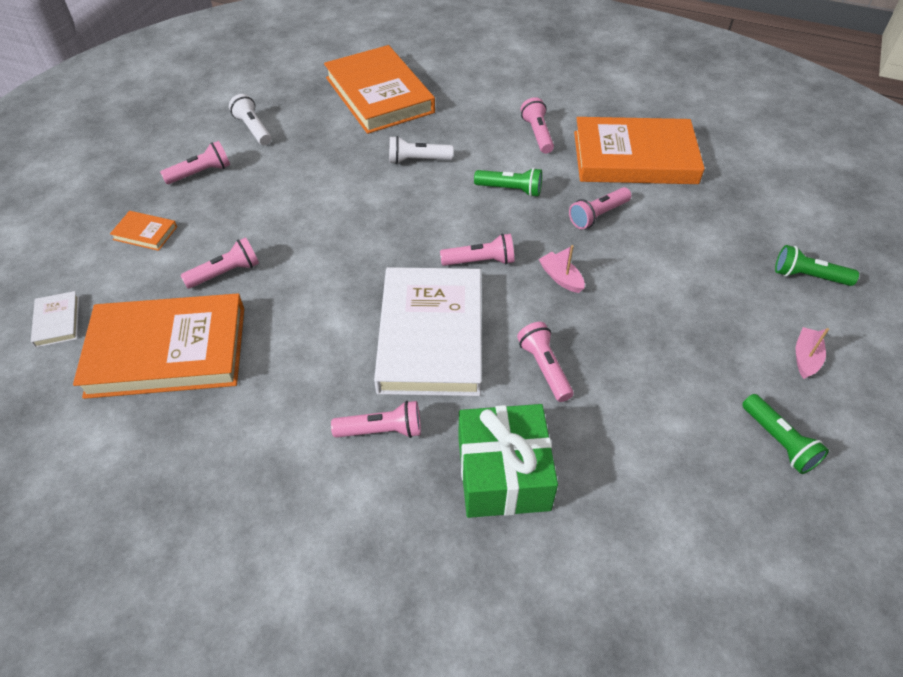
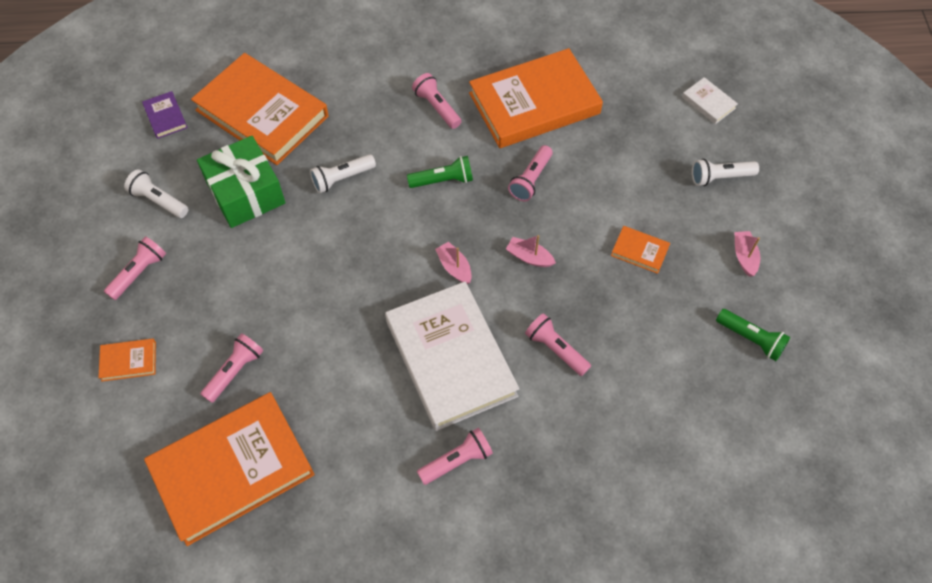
camera: 25 degrees left, 10 degrees up
(57, 321) = (109, 486): white book -> white book (708, 103)
(299, 75) = (165, 117): none -> purple book
(480, 261) = (454, 267): pink flashlight -> pink boat
(503, 473) = (568, 455): green gift -> green gift (246, 193)
(683, 312) = (639, 251): none -> orange book
(808, 276) = (720, 177): green flashlight -> white flashlight

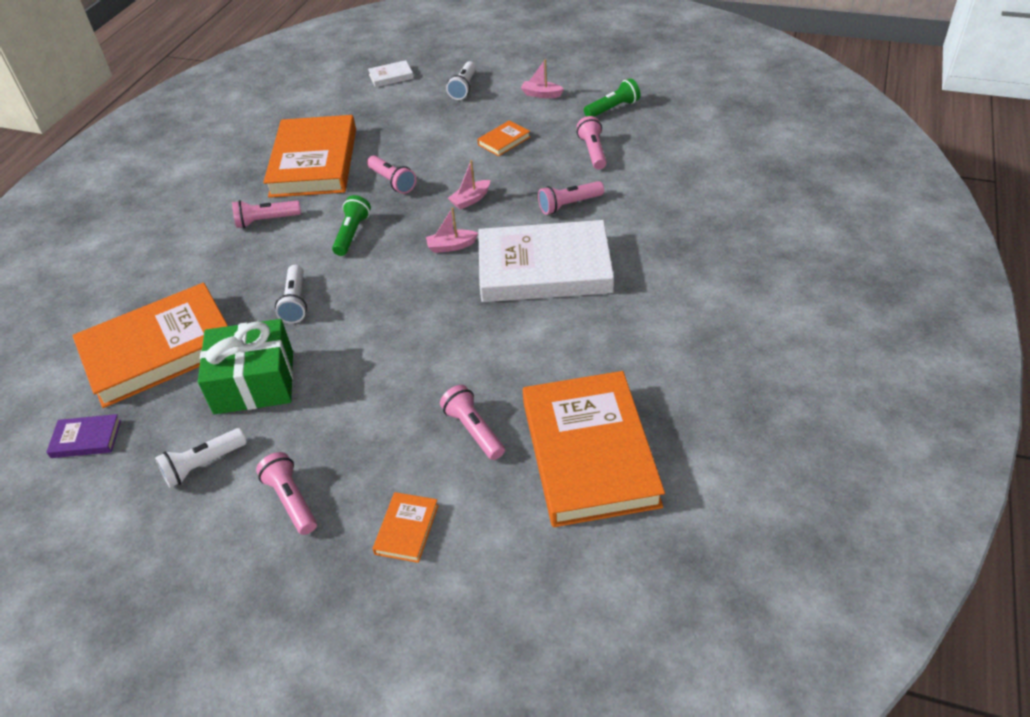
camera: 65 degrees left, 15 degrees down
(457, 460) = (648, 285): pink flashlight -> pink flashlight (592, 151)

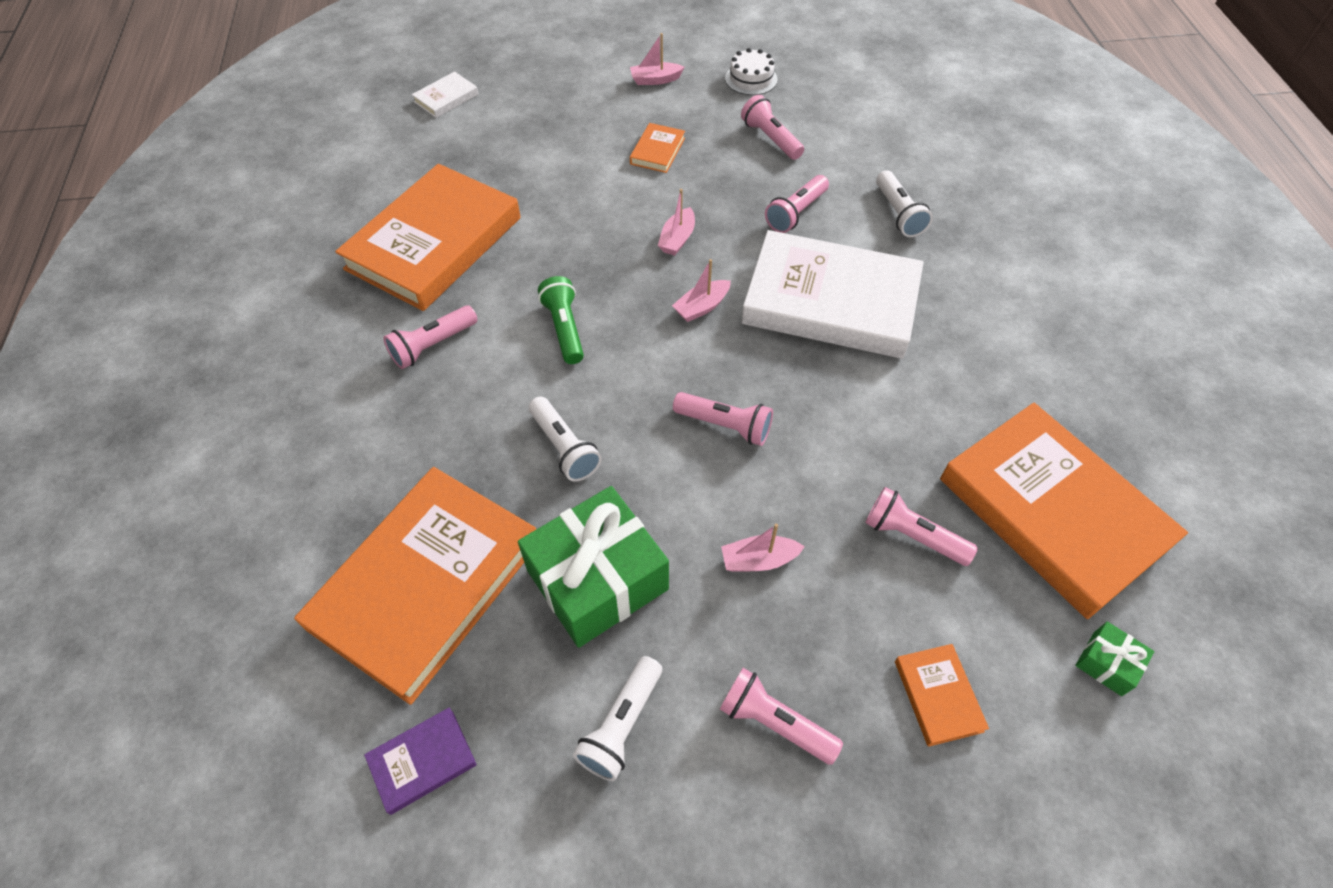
camera: 30 degrees left, 10 degrees up
(314, 162) = (434, 243): orange book -> orange book turned 60 degrees clockwise
(360, 407) = (758, 560): none -> pink boat
(392, 182) = (561, 242): pink flashlight -> pink flashlight (725, 425)
(464, 88) = (554, 93): white flashlight -> white flashlight (898, 214)
(543, 559) = (1107, 663): none -> green gift
(544, 268) = (830, 302): white book -> white book turned 45 degrees clockwise
(613, 108) = (751, 79): green flashlight -> white cake

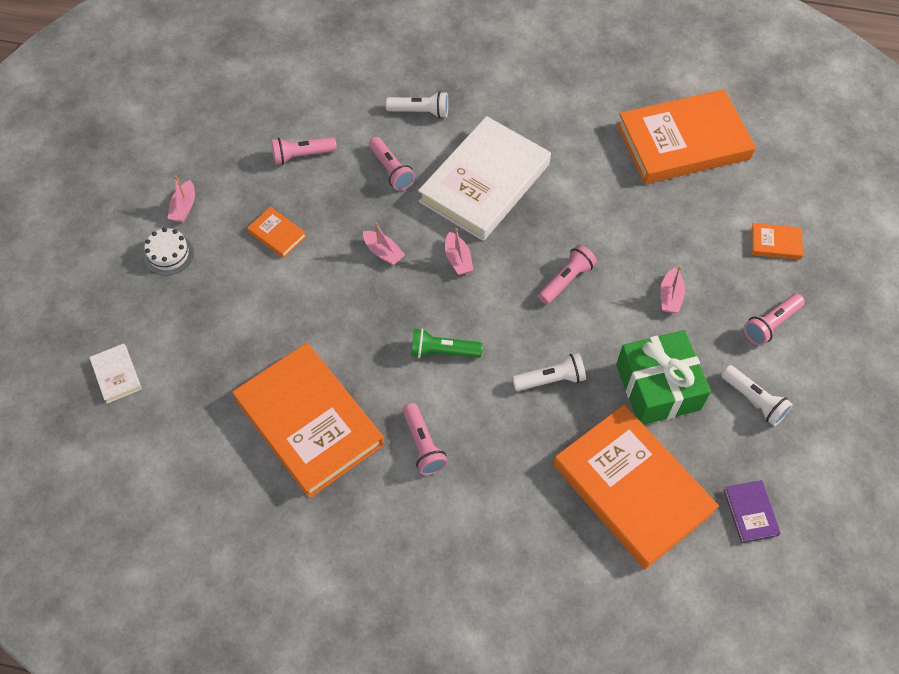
camera: 70 degrees left, 5 degrees up
(751, 79) = (221, 142): white cake -> white cake (169, 254)
(912, 536) = (677, 214): pink flashlight -> none
(1107, 663) = (776, 162): green gift -> none

